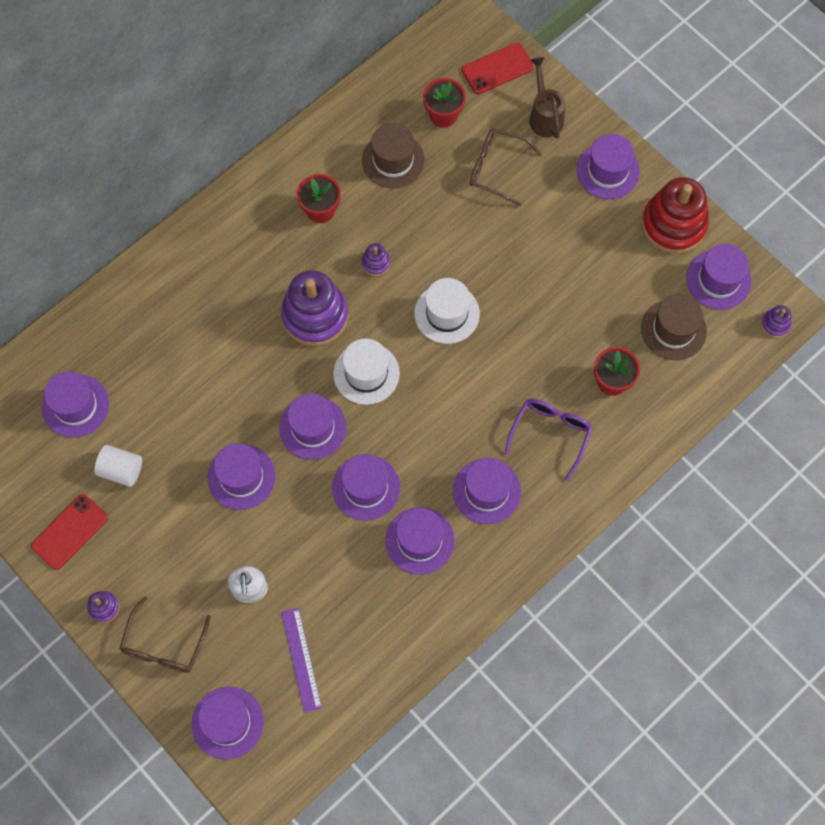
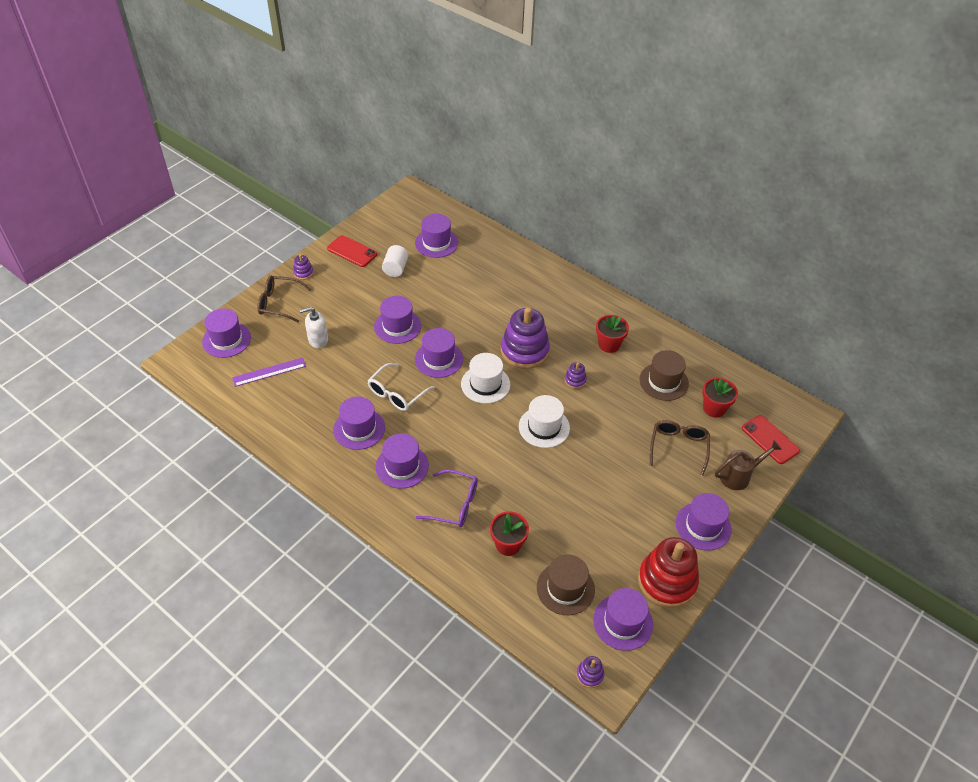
camera: 80 degrees right, 20 degrees down
(366, 487) = (397, 393): purple hat -> white glasses

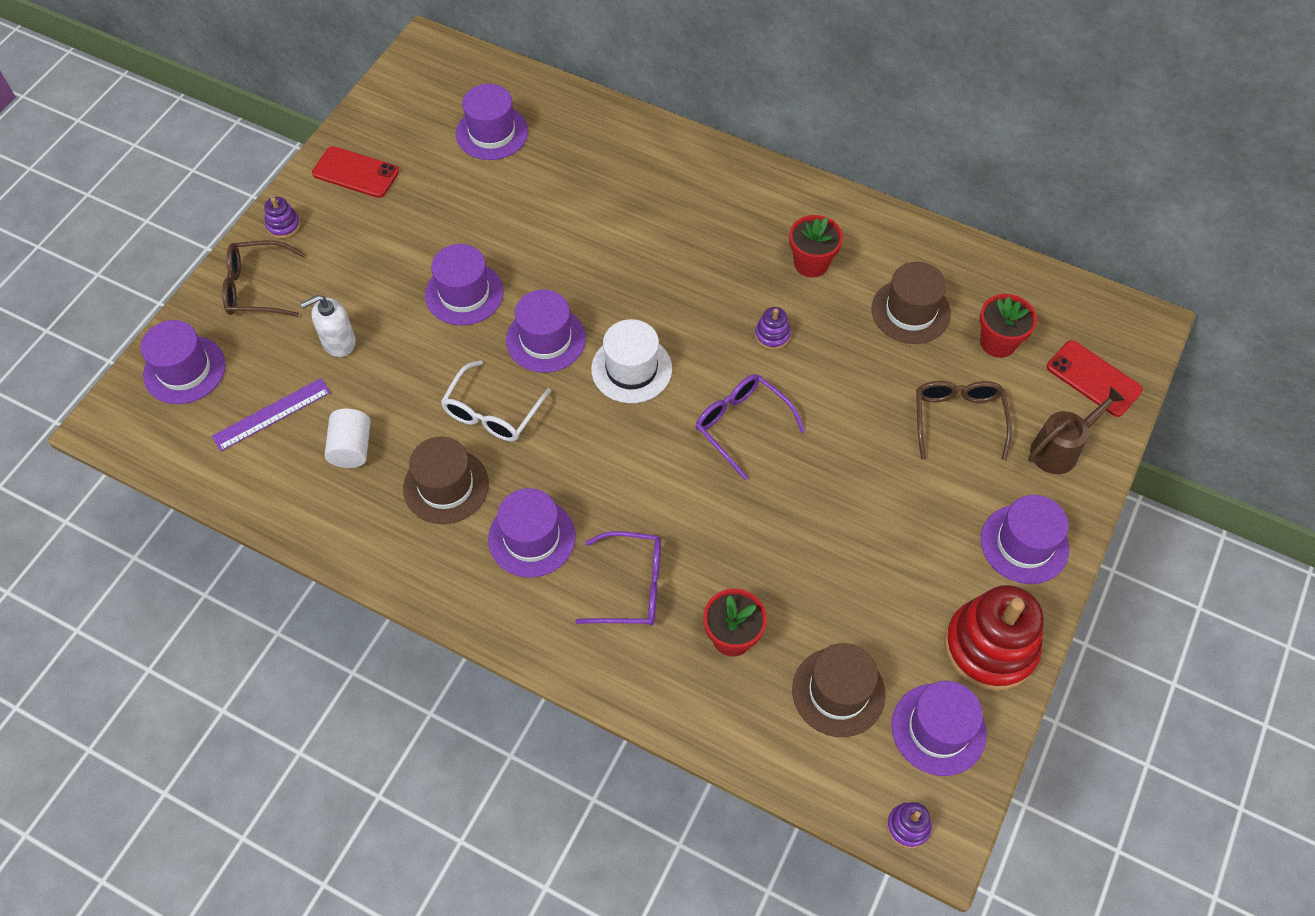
camera: 10 degrees left, 10 degrees up
(359, 429) = (446, 486): purple hat -> brown hat
(395, 268) = (436, 191): white cylinder -> white cylinder (352, 448)
(524, 351) = (680, 299): purple stacking toy -> none
(544, 427) = (742, 425): white hat -> purple glasses

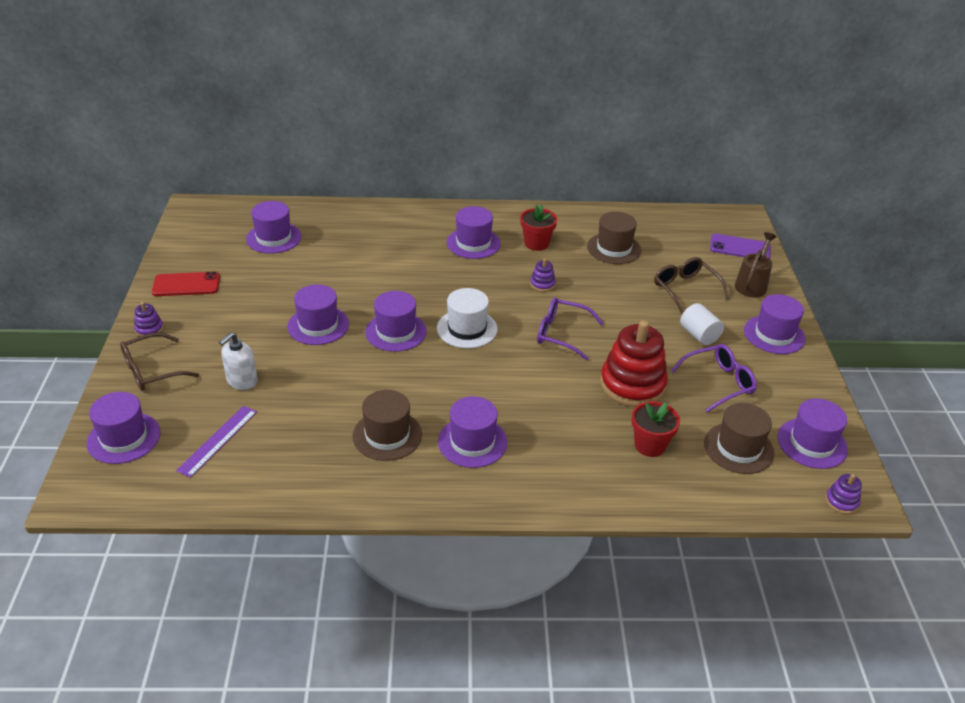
camera: 30 degrees left, 20 degrees down
(352, 448) = (298, 438): white cylinder -> white cylinder (699, 335)
(492, 412) = (389, 382): white glasses -> none
(631, 586) = (562, 443): purple glasses -> purple glasses (718, 383)
(729, 232) = (473, 243): none -> purple hat
(990, 647) = (802, 391): red stacking toy -> red stacking toy (632, 385)
(998, 342) = (675, 248): red flower pot -> none
(1093, 378) = (740, 248): red phone -> purple phone

